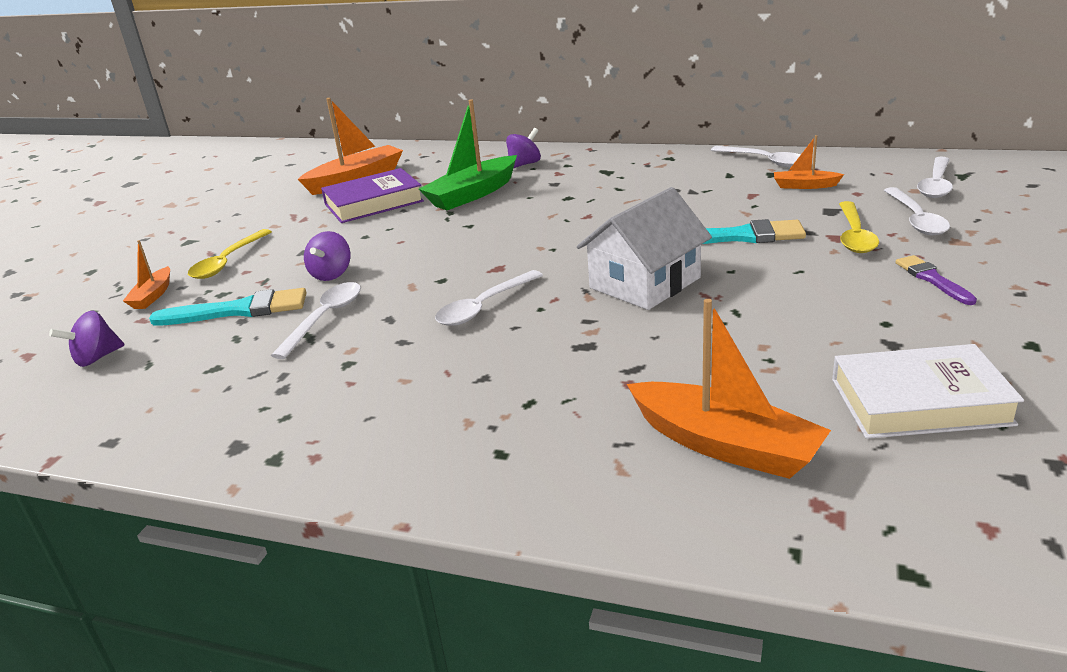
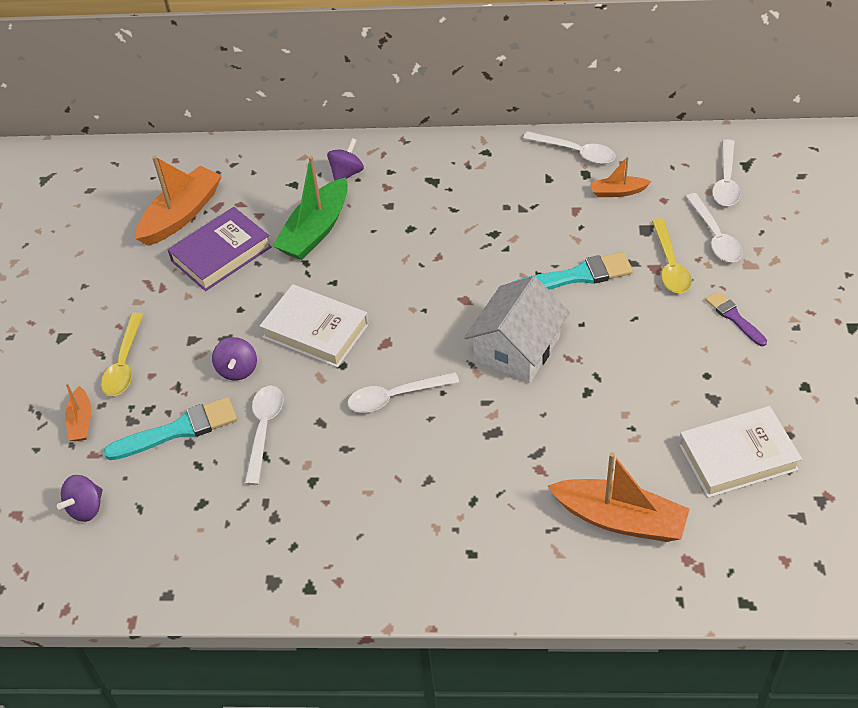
camera: 15 degrees left, 20 degrees up
(429, 254) = (315, 330): none -> white book
(483, 307) = (394, 397): white spoon -> white spoon turned 45 degrees clockwise

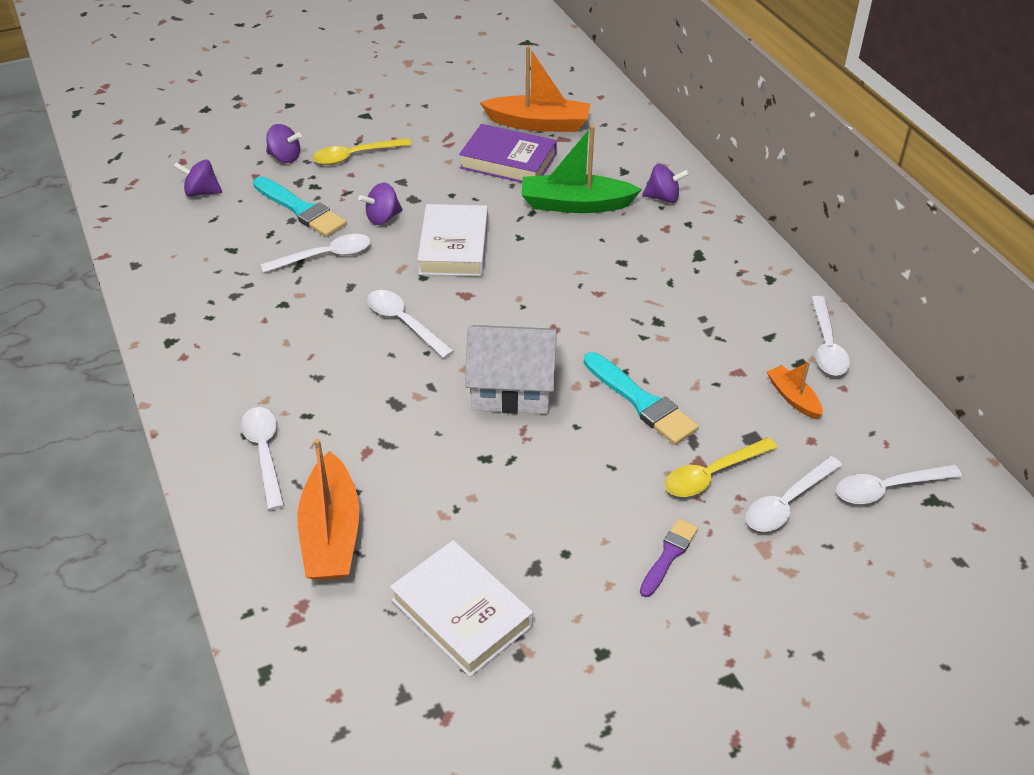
camera: 60 degrees right, 5 degrees down
(81, 421) = (285, 157): orange boat -> purple spinning top
(503, 544) = (264, 452): none -> white spoon

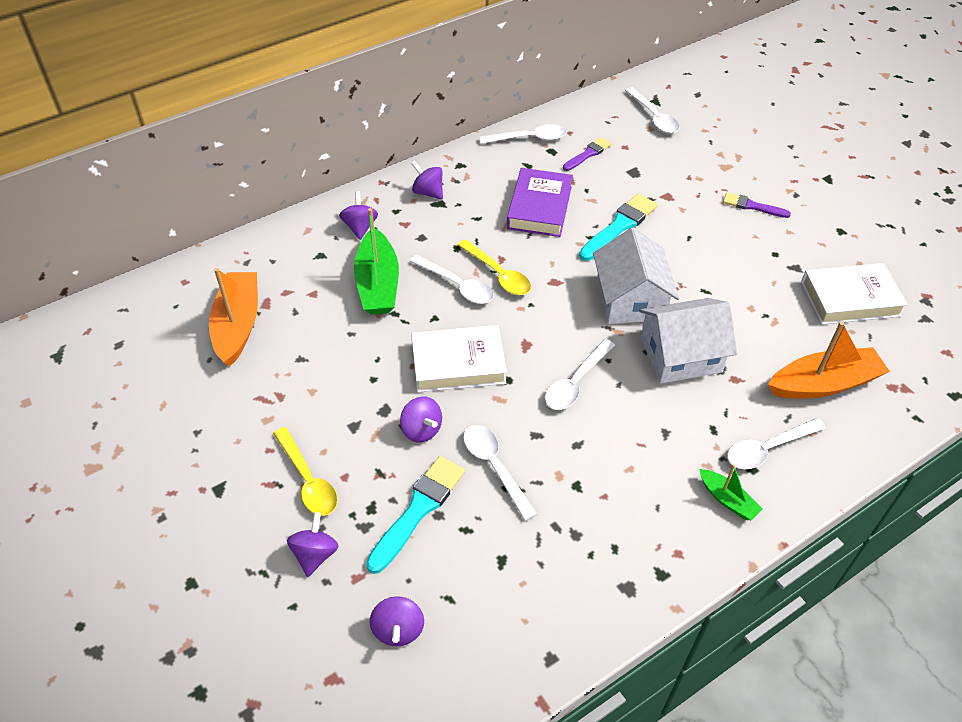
camera: 100 degrees left, 5 degrees up
(220, 404) = (727, 500): none -> green boat
(415, 412) = (680, 355): none -> white house
(461, 613) = (850, 299): white book -> white book turned 45 degrees clockwise
(508, 161) = (309, 341): purple book -> purple book (539, 207)
(711, 475) = (675, 190): yellow spoon -> yellow spoon (498, 275)
(719, 249) = (428, 192): none -> purple spinning top
(786, 503) = (685, 157): white spoon -> white spoon (458, 286)
(793, 398) = (588, 154): orange boat -> purple brush

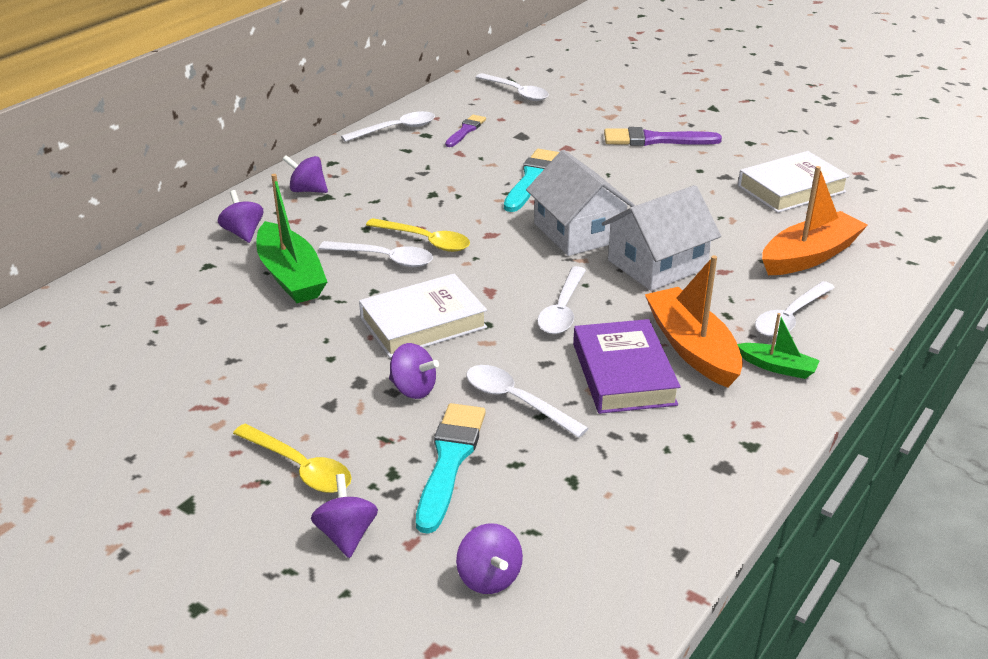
camera: 20 degrees left, 15 degrees down
(238, 325) = (134, 347): orange boat -> orange boat (692, 348)
(539, 207) = (439, 180): purple book -> purple book (623, 374)
(752, 206) = (655, 140): purple brush -> purple brush, size x1.63

